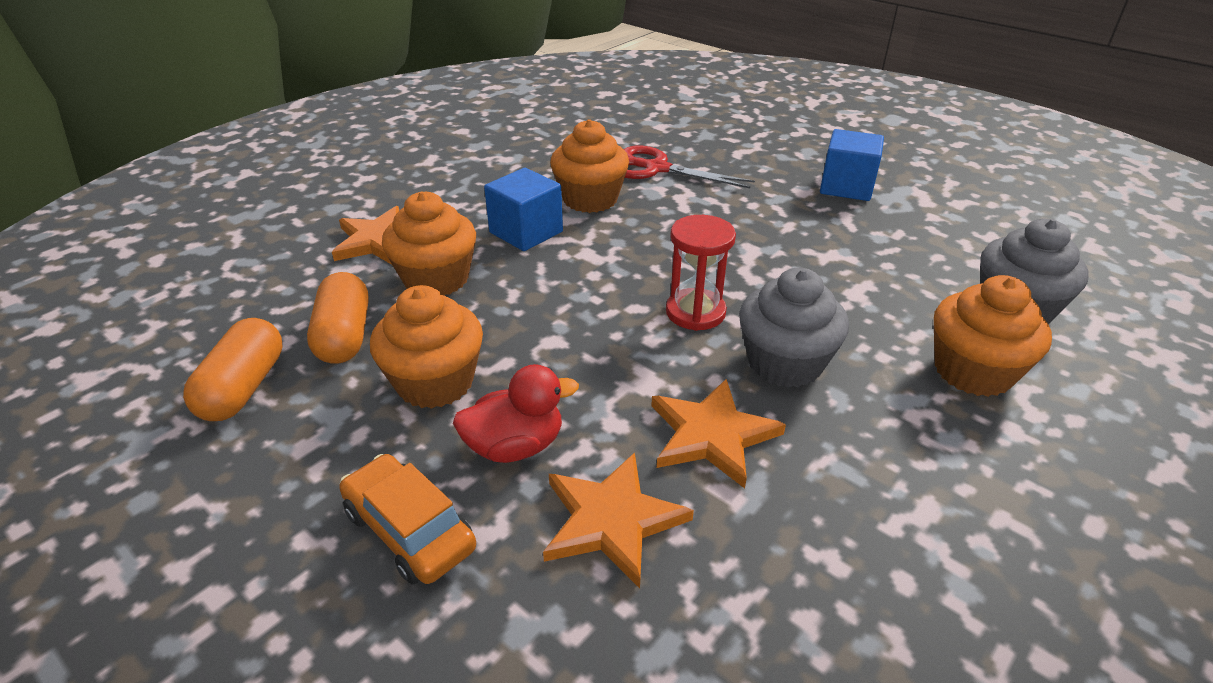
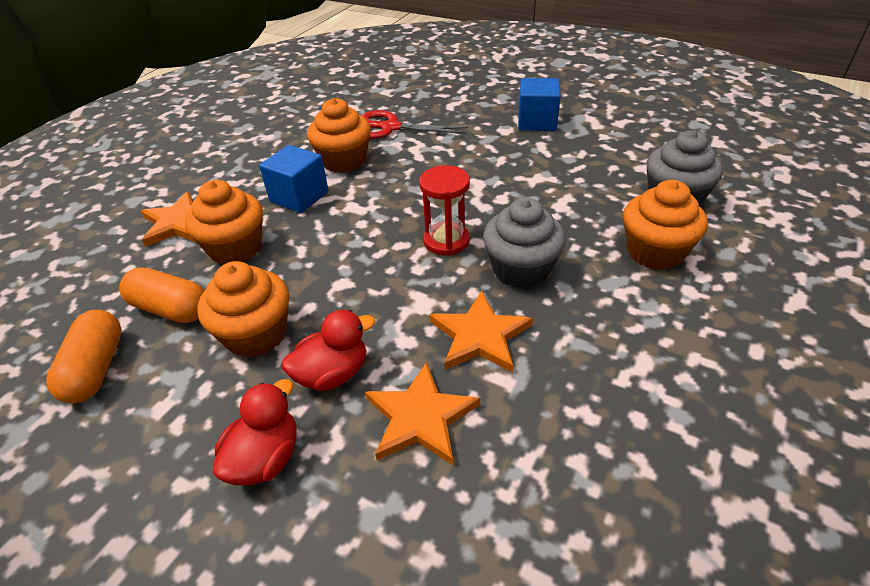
camera: 10 degrees left, 5 degrees up
(344, 336) = (171, 309): orange capsule -> orange capsule turned 45 degrees counterclockwise
(409, 530) = (265, 458): orange car -> red duck

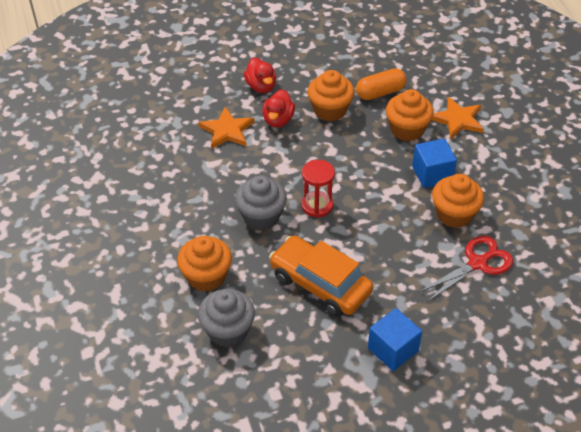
camera: 130 degrees right, 5 degrees up
(96, 368) = (364, 62): orange capsule -> none
(480, 336) = (241, 172): orange star -> none
(538, 182) = (320, 284): none -> orange car

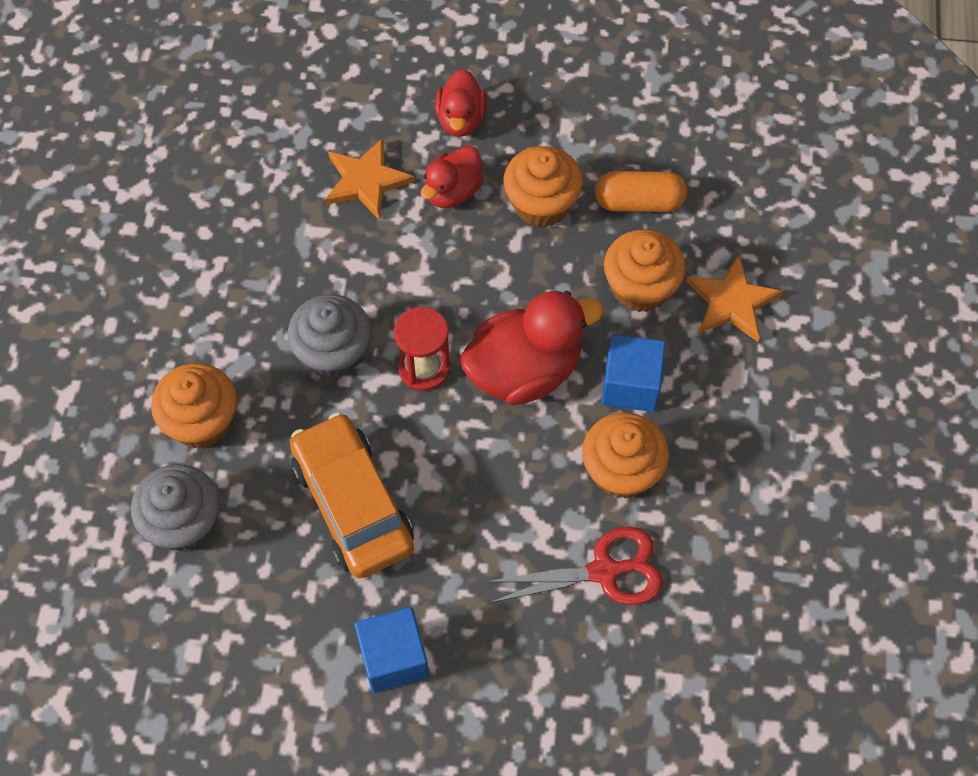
camera: 25 degrees right, 15 degrees up
(372, 187) = (524, 370): none -> red duck

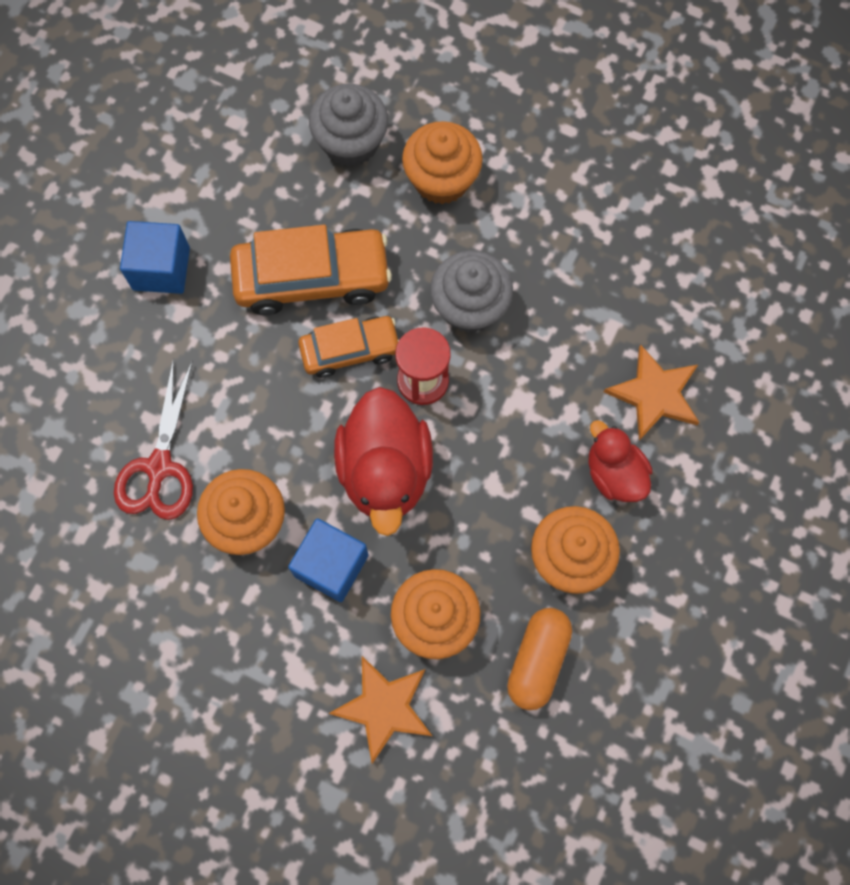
camera: 110 degrees right, 10 degrees up
(417, 442) = (350, 350): none -> orange car
(461, 119) = (703, 513): red duck -> none

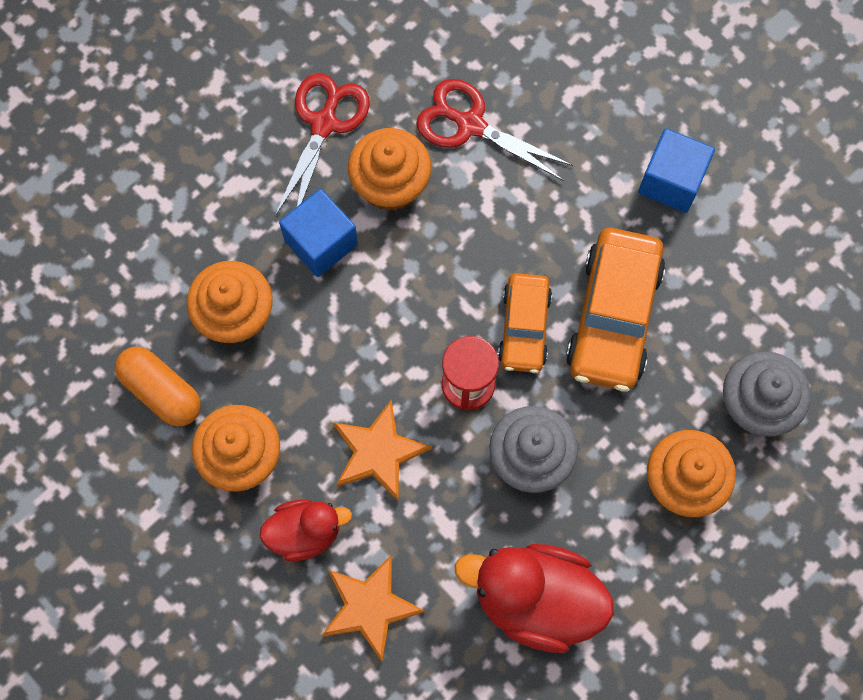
camera: 110 degrees right, 0 degrees up
(202, 611) = (324, 123): none -> red scissors
(384, 707) = (177, 245): orange star -> orange star (378, 452)
(385, 471) = (391, 319): red duck -> red duck (535, 599)

